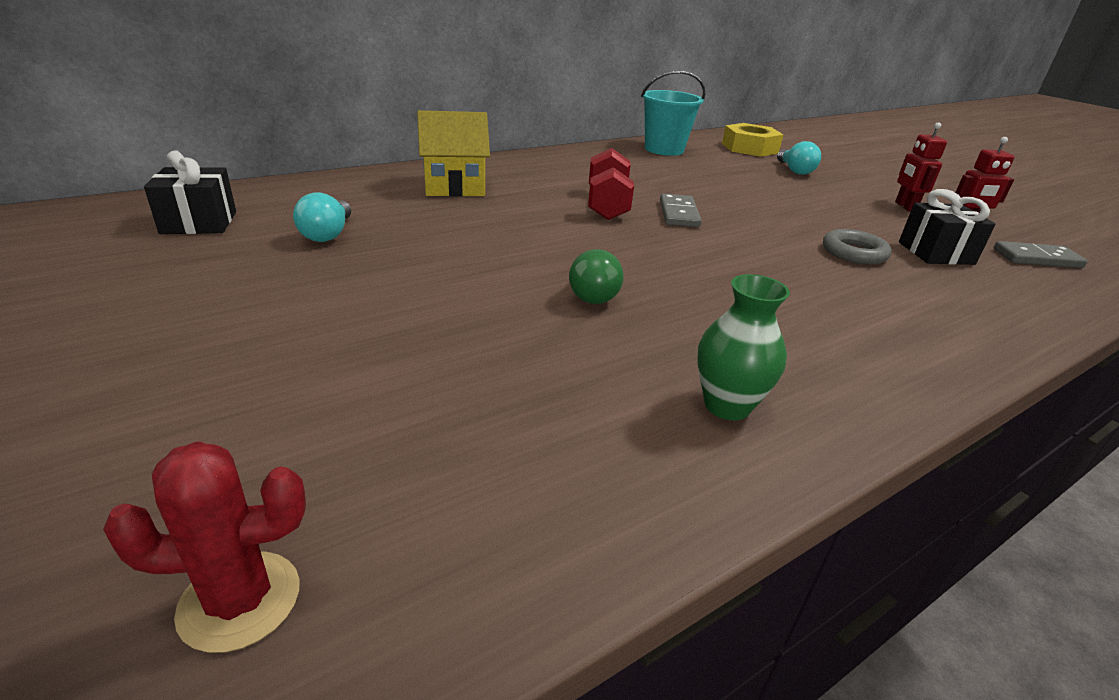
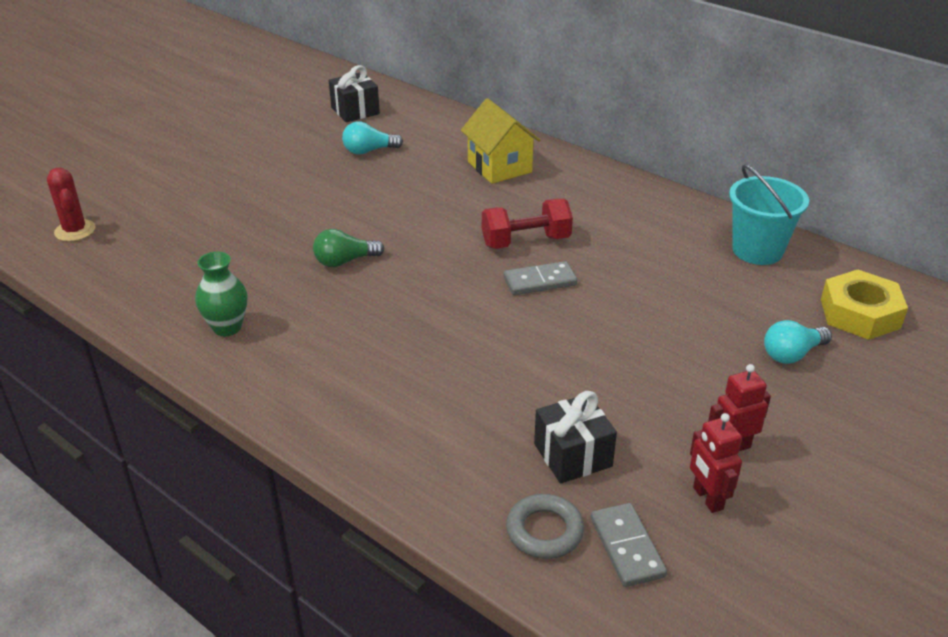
camera: 75 degrees right, 5 degrees up
(854, 253) = (525, 392): grey ring -> grey ring (544, 531)

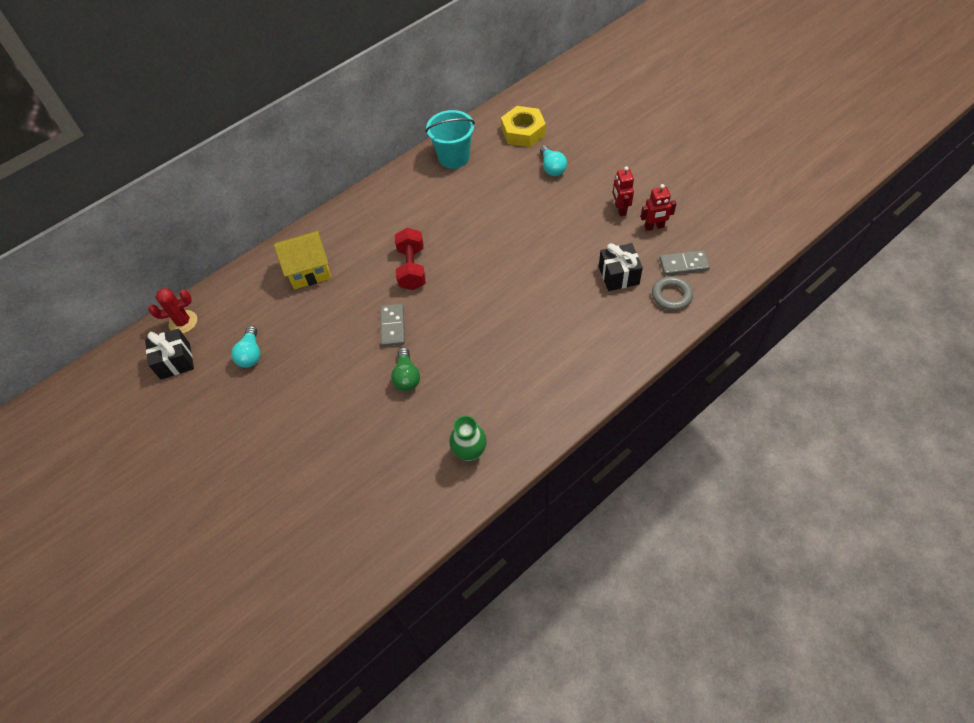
camera: 75 degrees left, 20 degrees up
(75, 231) = (304, 582): red cactus -> red cactus (183, 322)
(540, 281) = (459, 267): grey domino -> grey domino (393, 326)

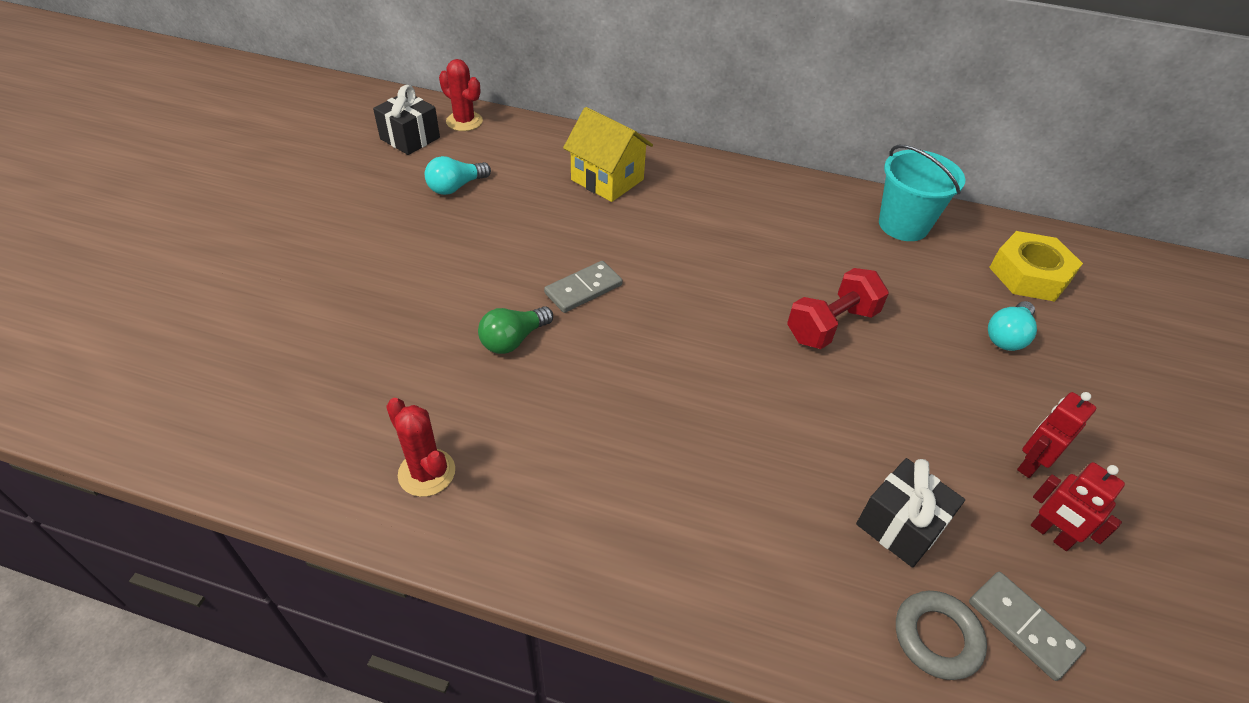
camera: 50 degrees right, 10 degrees down
(412, 268) = (689, 266): red dumbbell -> red dumbbell (831, 325)
(470, 452) = (426, 472): green vase -> red cactus

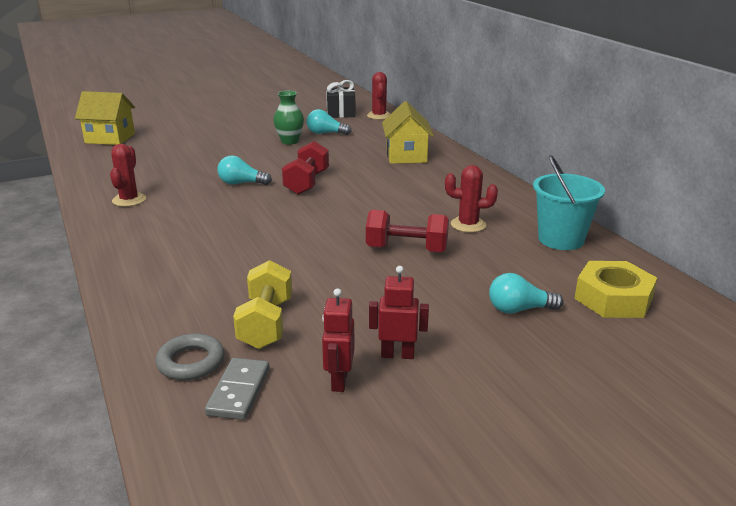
camera: 50 degrees right, 20 degrees down
(147, 374) = (110, 138): none -> yellow house
(437, 226) = (289, 141): none -> green vase
(513, 340) = (241, 183): green light bulb -> turquoise light bulb
(583, 289) = (307, 183): grey domino -> red dumbbell
(819, 253) = (468, 225): none -> red cactus
(900, 525) = (266, 324): black gift -> yellow dumbbell

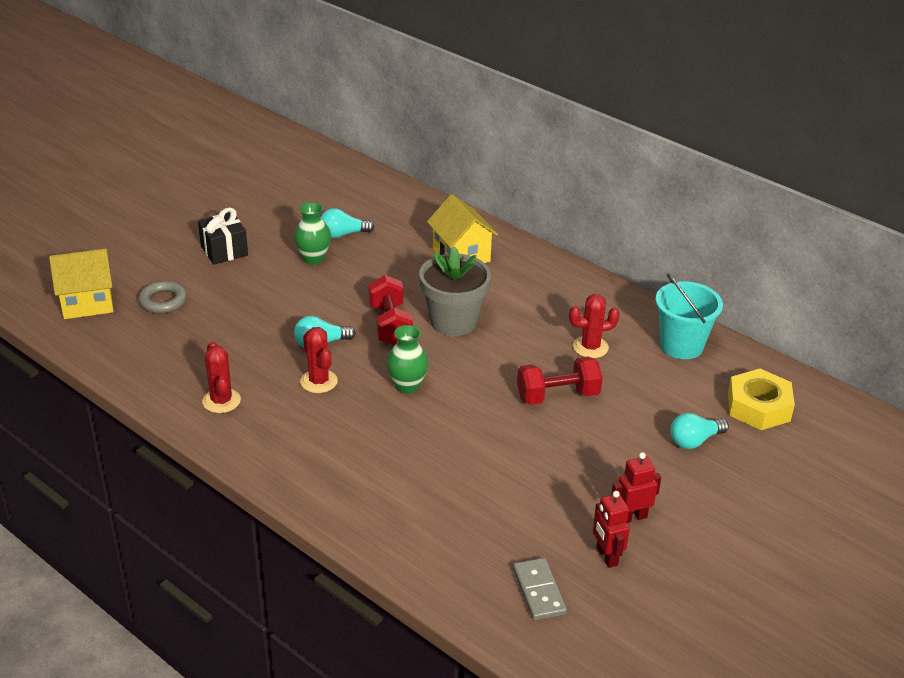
camera: 25 degrees left, 10 degrees up
(191, 362) = (476, 577): grey ring -> grey ring (163, 301)
(266, 324) = (503, 519): yellow dumbbell -> none
(280, 218) = (407, 386): none -> green vase
(341, 113) = (330, 191): black gift -> black gift (224, 250)
(360, 189) = (453, 321): none -> grey flower pot
(379, 116) = (379, 187): red cactus -> red cactus (319, 381)

